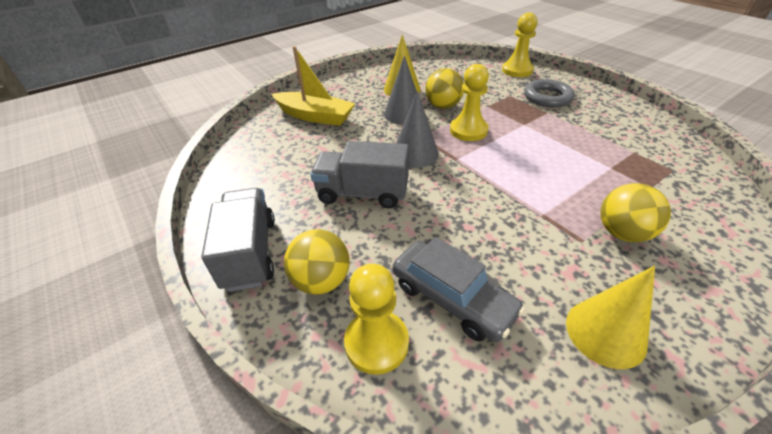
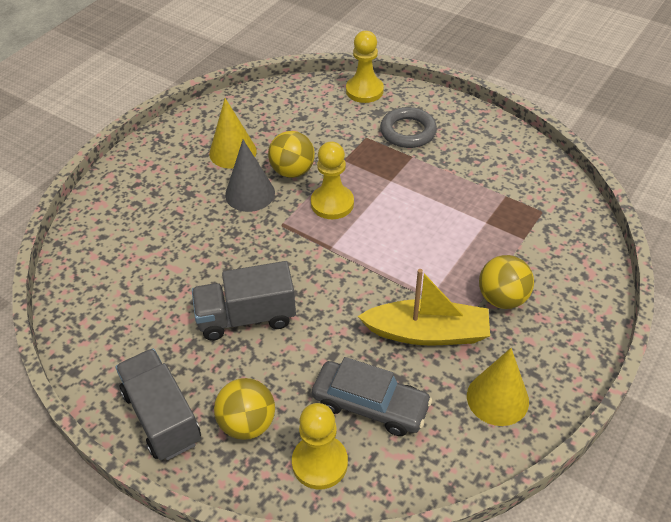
camera: 20 degrees left, 5 degrees up
(315, 116) = (141, 221): yellow boat -> yellow boat (427, 333)
(415, 153) = (283, 251): grey cone -> none

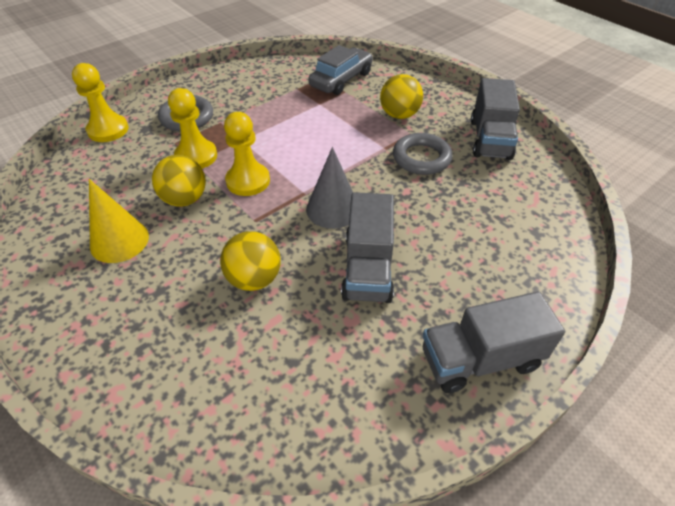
camera: 75 degrees left, 0 degrees up
(247, 424) = (496, 288): yellow ball -> yellow ball (254, 279)
(250, 193) = (196, 237): grey cone -> grey cone (332, 209)
(320, 463) = (541, 245): yellow pawn -> yellow pawn (196, 156)
(370, 405) = (487, 204): grey car -> grey car (341, 79)
(427, 333) = (421, 158): yellow boat -> grey ring
(497, 398) = (490, 139): yellow cone -> grey truck

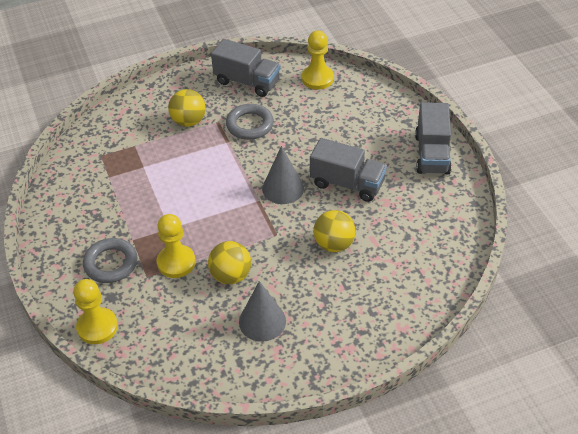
camera: 70 degrees left, 0 degrees up
(119, 241) = (262, 321): yellow cone -> grey cone
(248, 181) = (227, 232): yellow pawn -> yellow pawn (317, 78)
(341, 79) = (113, 143): grey car -> none

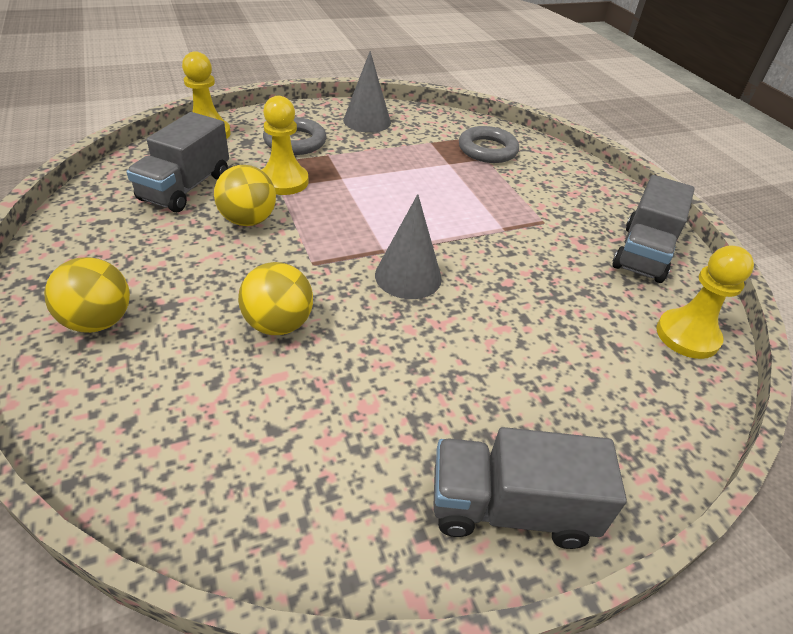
camera: 85 degrees right, 5 degrees down
(189, 121) = (538, 198): yellow ball -> yellow ball (99, 321)
(250, 125) = (544, 251): grey ring -> grey ring (487, 150)
(262, 321) = (157, 242): grey cone -> grey cone (367, 121)
(347, 183) = (417, 353): grey truck -> grey truck (185, 187)

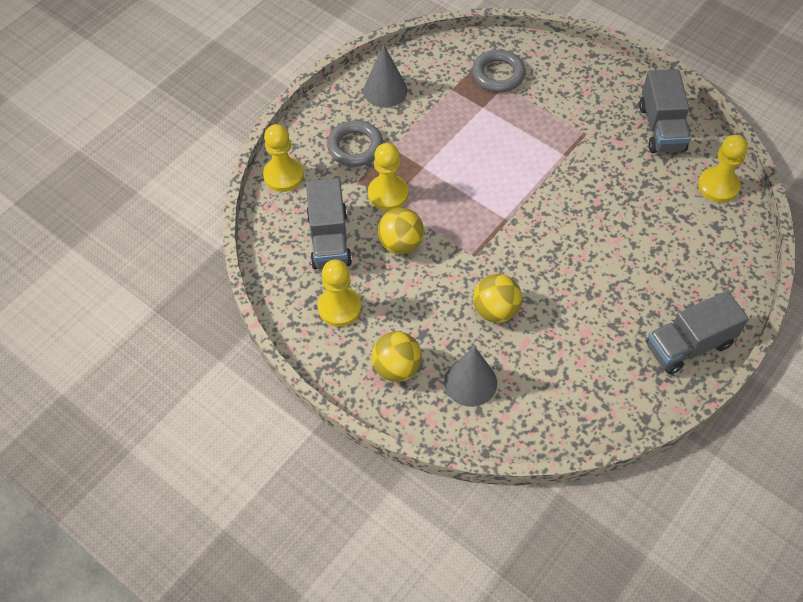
camera: 25 degrees left, 15 degrees up
(119, 240) = (339, 307): none -> yellow pawn
(408, 276) = (537, 232): grey cone -> grey cone (470, 382)

